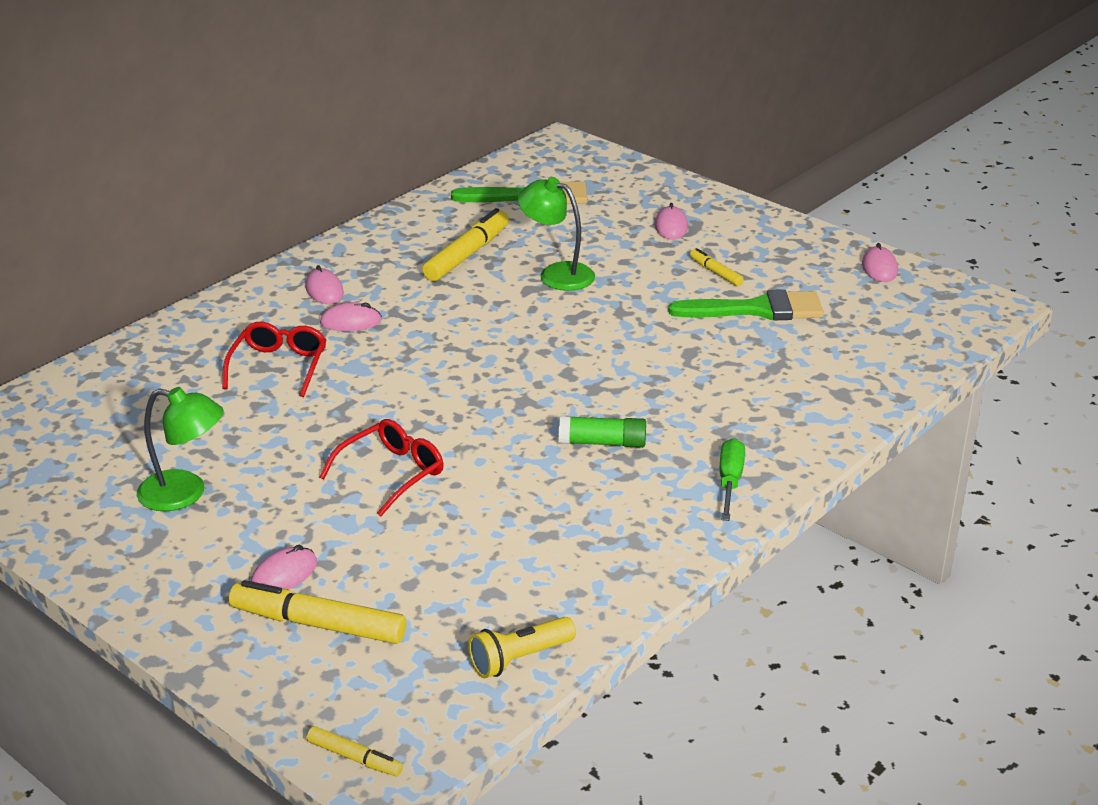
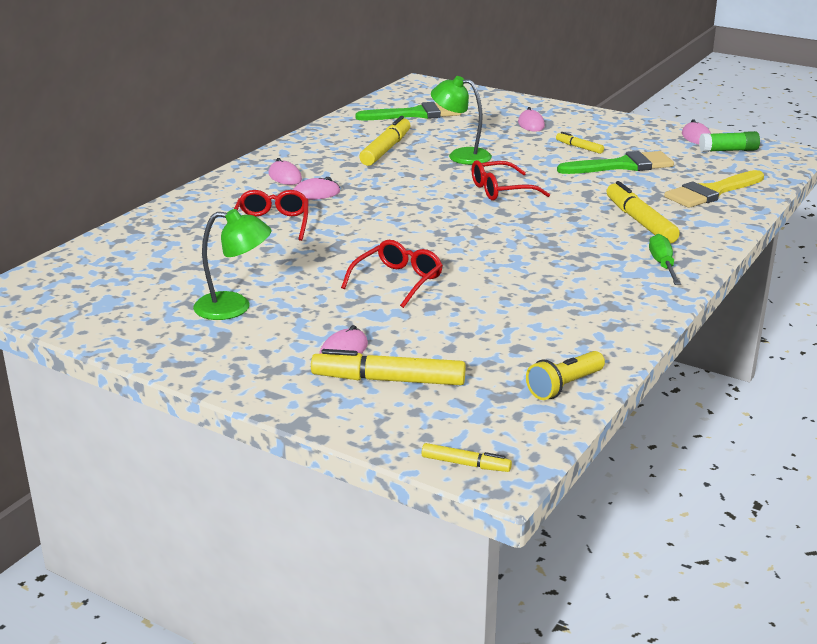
camera: 10 degrees left, 5 degrees down
(581, 337) = (500, 190): none -> red glasses
(602, 443) = (552, 250): green glue stick -> green glue stick (728, 150)
(735, 407) = (640, 221): none -> yellow marker
(852, 366) = (711, 192): none -> yellow brush

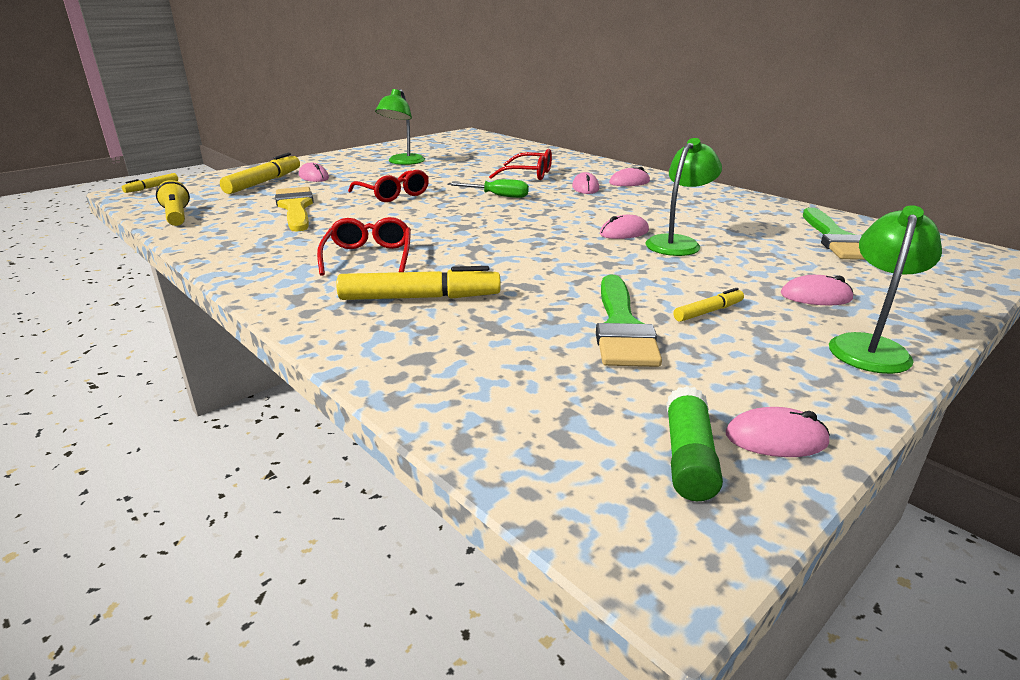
camera: 105 degrees right, 0 degrees up
(386, 149) = (701, 216): yellow marker -> none
(449, 172) = (624, 232): none -> pink mouse
(500, 190) = (560, 246): red glasses -> red glasses (369, 256)
(588, 118) = (870, 346): none -> green lamp
(662, 265) = (301, 285): green screwdriver -> green screwdriver (498, 196)
(711, 192) = (481, 373): yellow brush -> yellow brush (295, 207)

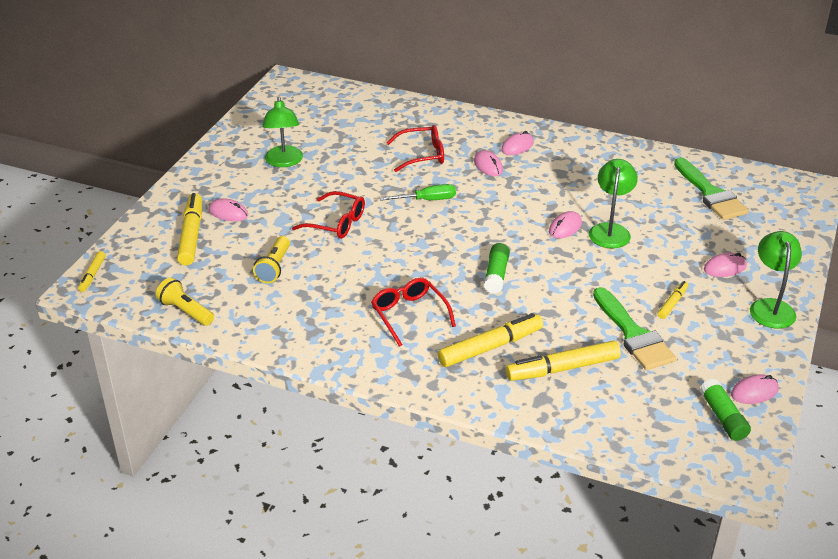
camera: 25 degrees left, 10 degrees up
(295, 207) = (274, 267): yellow brush -> yellow flashlight
(485, 336) = (562, 368): none -> yellow marker
(503, 248) = (496, 275): none -> green glue stick

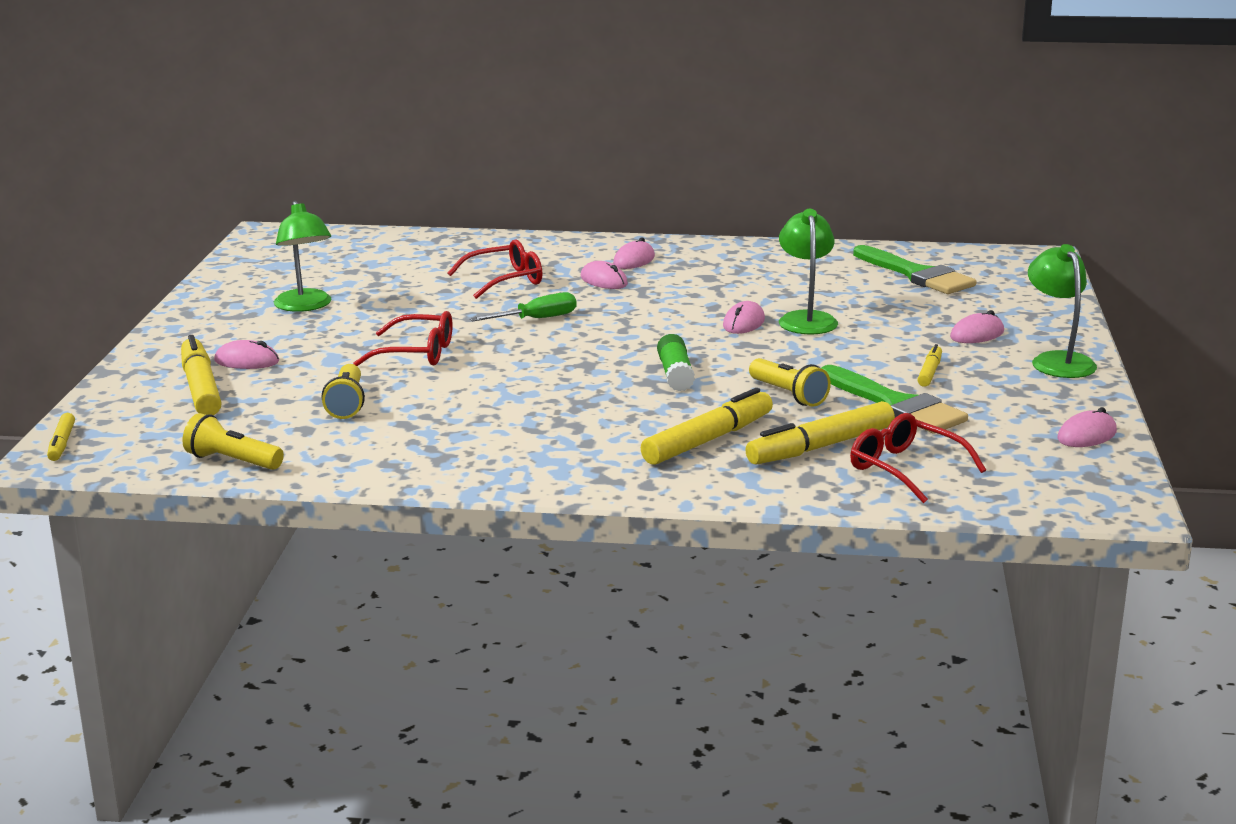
camera: 15 degrees left, 15 degrees down
(409, 314) = (573, 424): red glasses -> red glasses (905, 469)
(564, 310) = (788, 395): none -> yellow flashlight
(723, 417) = (1062, 462): green glue stick -> none

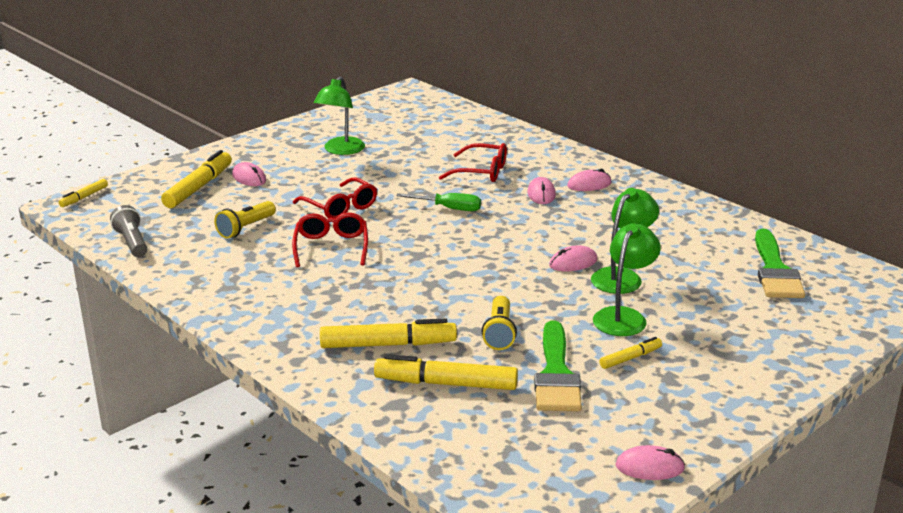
camera: 40 degrees right, 5 degrees up
(232, 461) = (132, 242): yellow flashlight -> grey flashlight
(675, 374) = (457, 285): green glue stick -> none
(905, 469) = (468, 428): red glasses -> red glasses (331, 247)
(977, 334) = (727, 341): pink mouse -> none
(1057, 361) = (749, 392): green lamp -> green lamp (623, 316)

